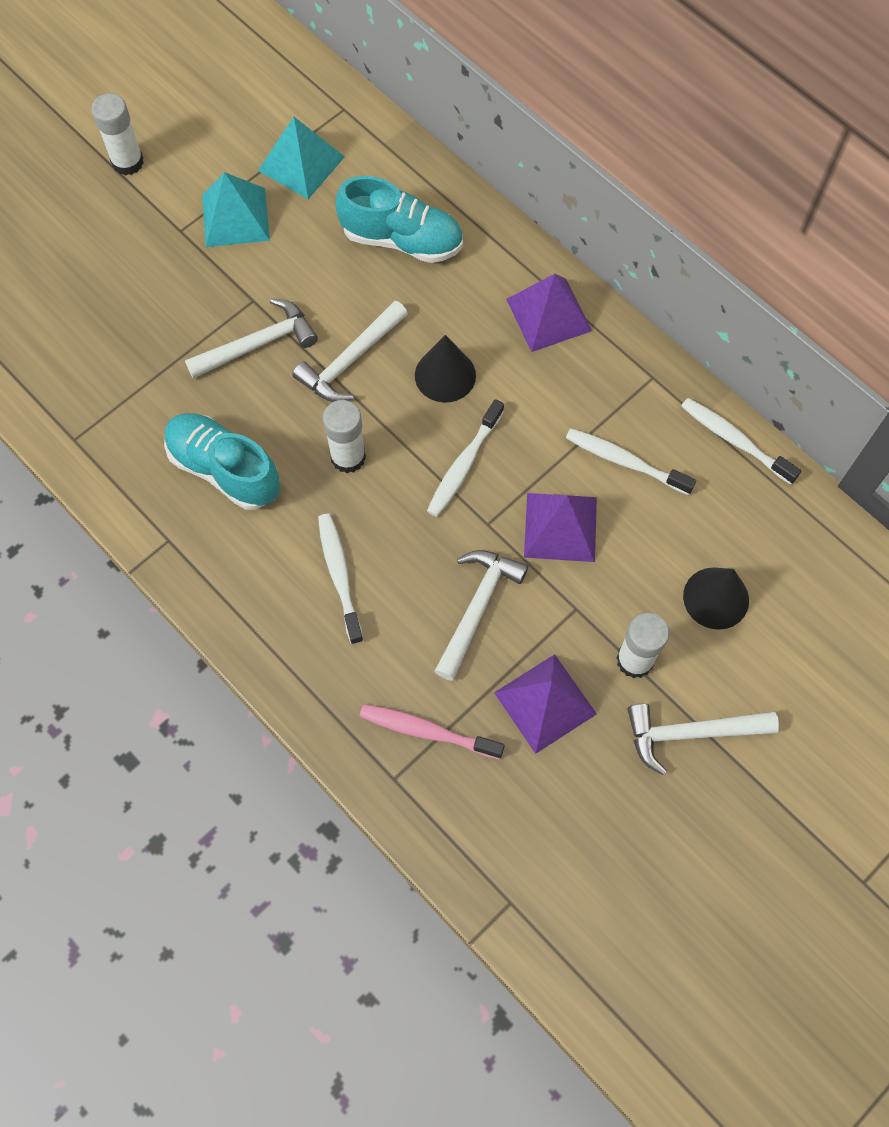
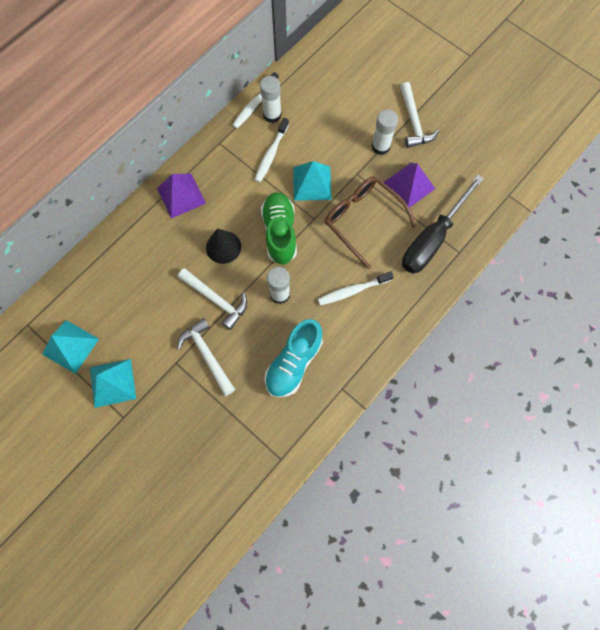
camera: 95 degrees left, 5 degrees up
(128, 162) = (66, 463): white glue stick -> white glue stick (272, 115)
(402, 240) = (130, 279): turquoise shoe -> none
(427, 731) = (432, 239): pink toothbrush -> black screwdriver
(463, 465) = (279, 233): white toothbrush -> green shoe
(477, 608) = (362, 220): white hammer -> brown glasses
(560, 527) = (312, 183): purple pyramid -> turquoise pyramid
(716, 598) = (343, 112): black cone -> none

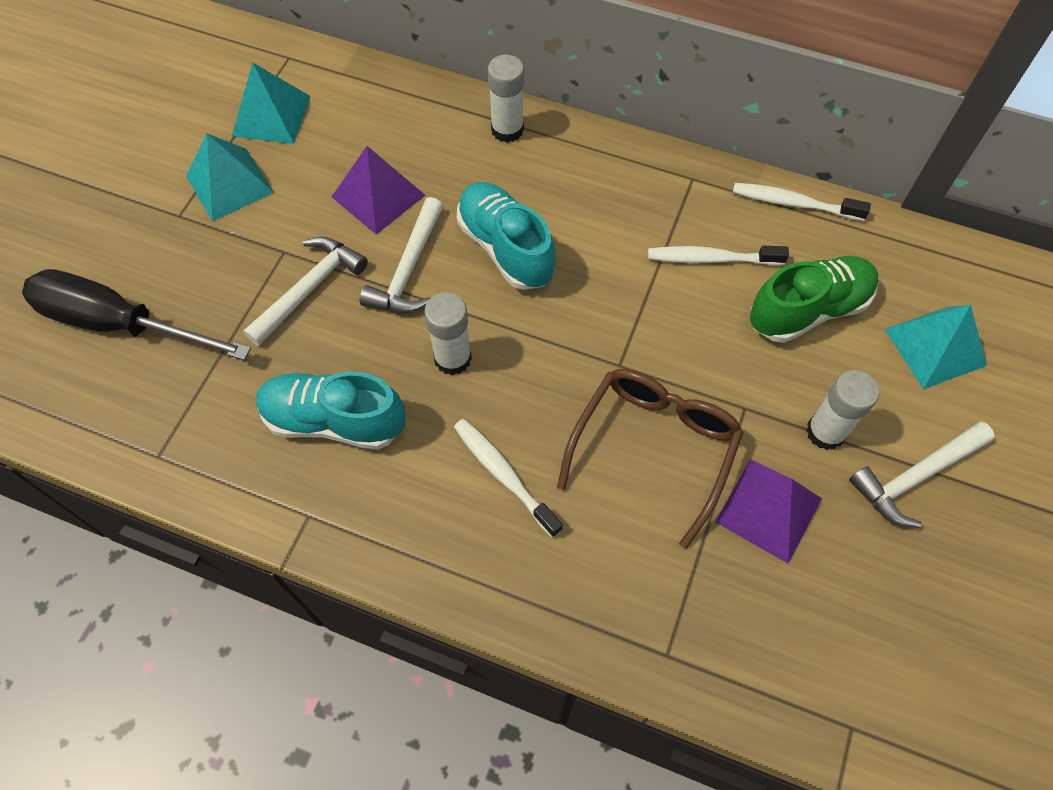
camera: 70 degrees right, 10 degrees down
(181, 195) = (571, 161): purple pyramid -> purple pyramid (378, 196)
(223, 247) = (505, 248): black cone -> turquoise shoe
(272, 115) = (789, 235): white glue stick -> white glue stick (507, 130)
(279, 233) = (567, 321): green shoe -> green shoe (808, 310)
(312, 183) = (687, 340): turquoise pyramid -> turquoise pyramid (935, 347)
(432, 239) = (673, 590): black screwdriver -> black screwdriver (119, 324)

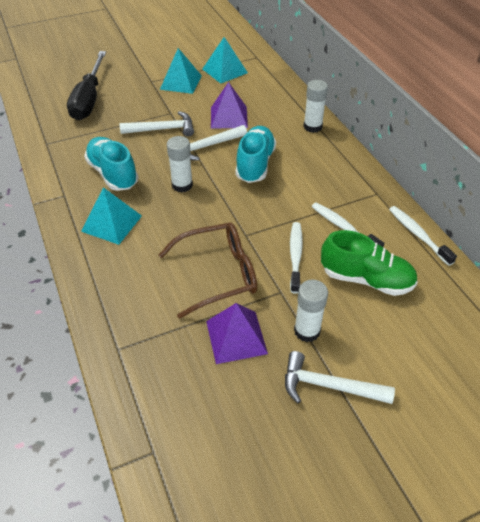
camera: 45 degrees right, 15 degrees down
(119, 324) = (89, 99): black screwdriver -> black screwdriver turned 150 degrees counterclockwise
(504, 475) = (146, 236): white toothbrush -> white toothbrush (295, 256)
(935, 347) = (418, 343): turquoise pyramid -> turquoise pyramid (111, 223)

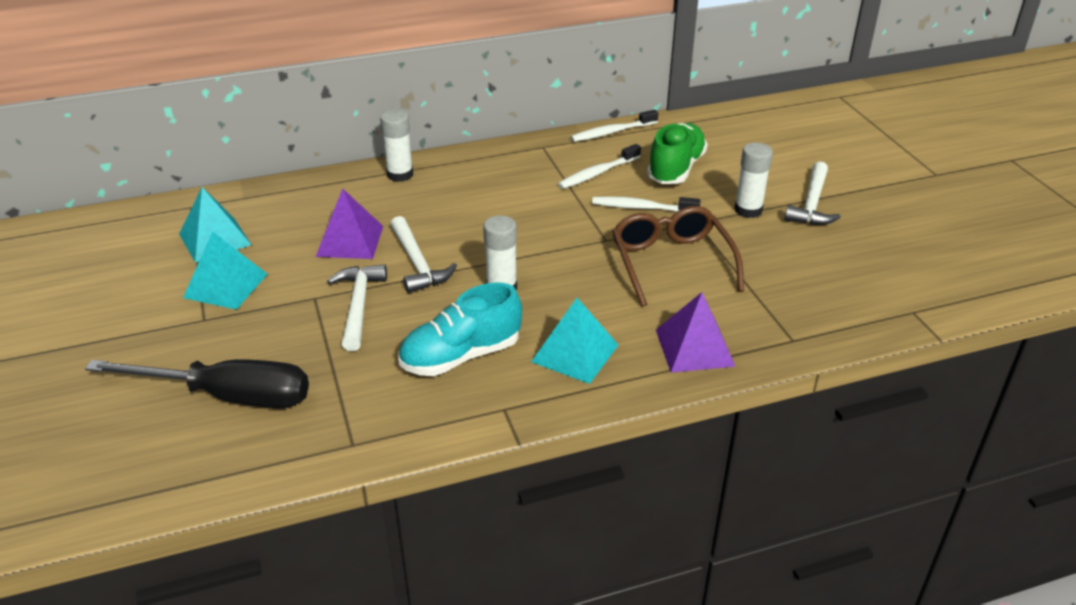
camera: 85 degrees left, 10 degrees down
(236, 337) = (762, 254): purple pyramid -> purple pyramid (694, 347)
(255, 164) = (469, 224): turquoise shoe -> none

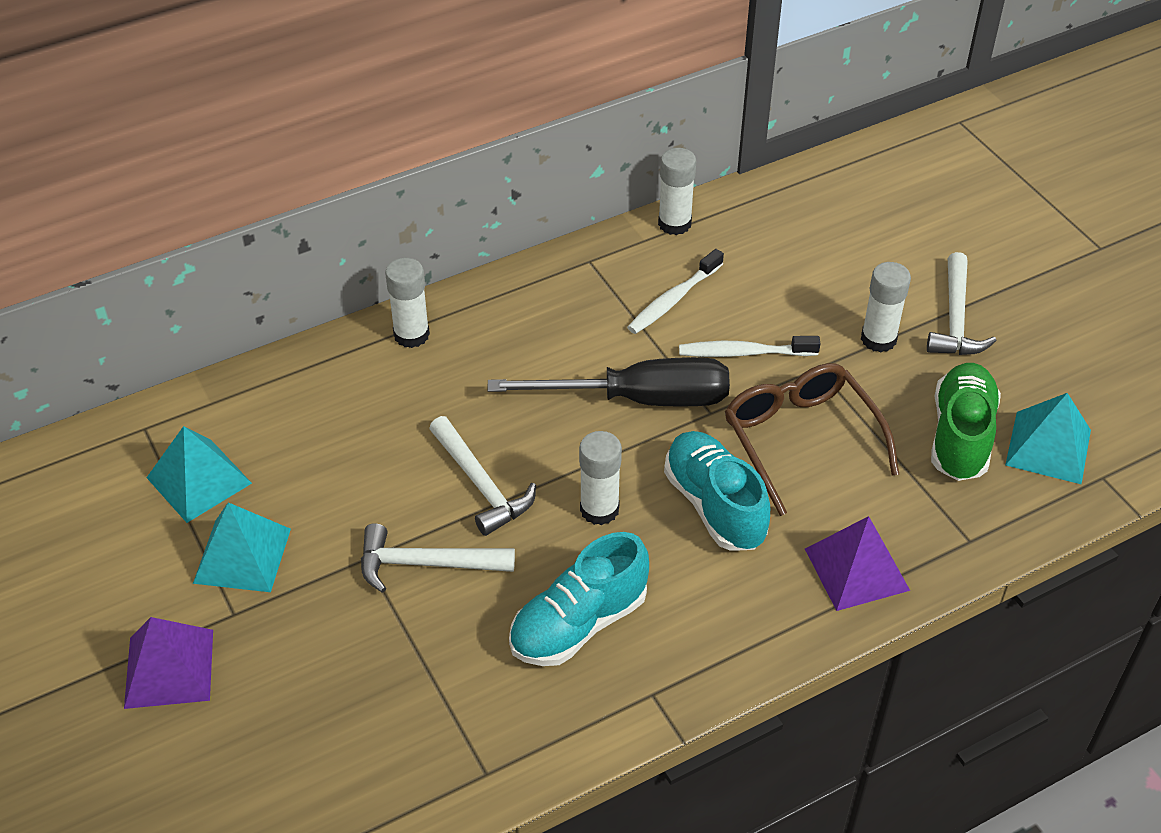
camera: 10 degrees left, 10 degrees up
(228, 396) = (309, 727): black screwdriver -> black screwdriver (639, 399)
(350, 241) = (381, 459): purple pyramid -> purple pyramid (169, 668)
(358, 306) = (426, 564): white hammer -> white hammer turned 75 degrees counterclockwise
(575, 353) = (716, 599): turquoise pyramid -> turquoise pyramid (1048, 447)
(592, 295) = (714, 505): none -> turquoise shoe
(611, 132) = (674, 223): white toothbrush -> white glue stick
(676, 169) = (773, 279): green shoe -> green shoe (960, 436)

